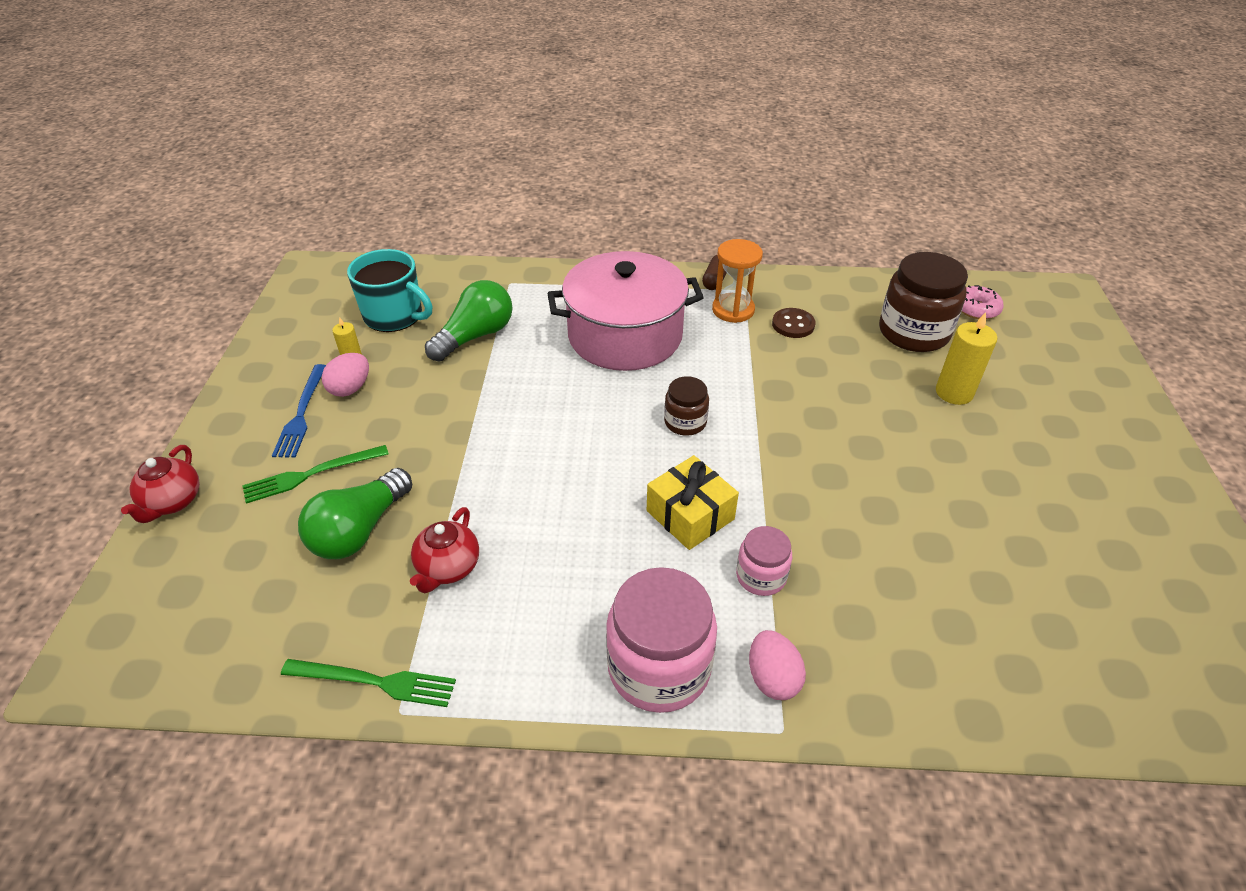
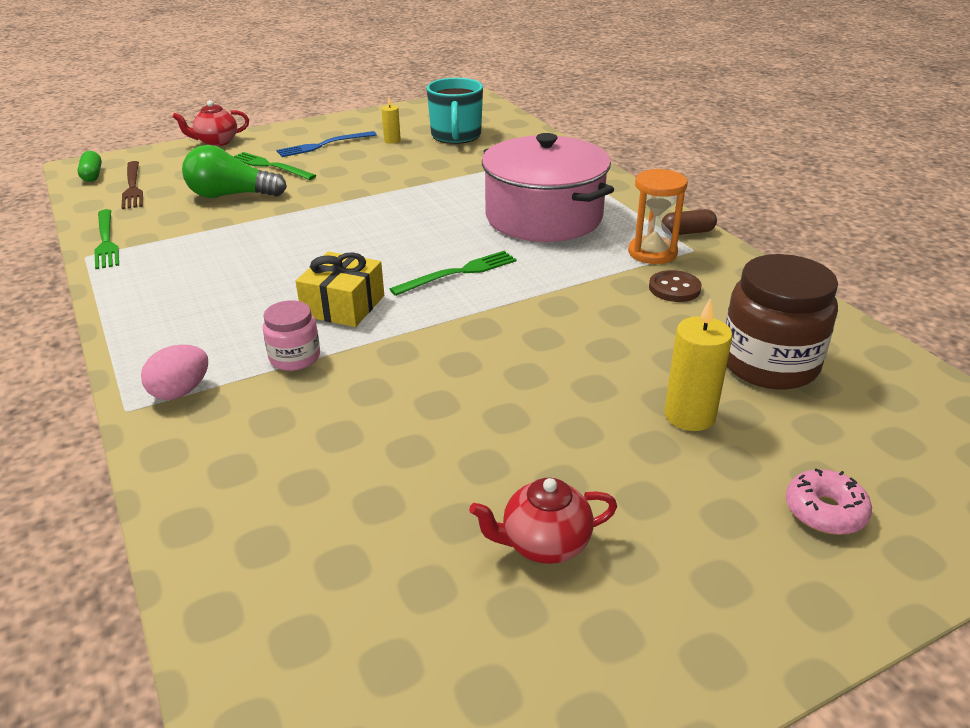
camera: 60 degrees right, 10 degrees down
(132, 660) = (92, 175): none -> green capsule
(227, 621) = (132, 187): none -> brown fork
(350, 388) = (363, 149): pink egg -> none
(448, 568) = (216, 232): red teapot -> red teapot (544, 544)
(475, 336) = (468, 166): green light bulb -> none
(659, 667) = (166, 336): pink jar -> none
(685, 422) = (459, 273): brown jar -> green fork
(976, 309) = (892, 401): pink donut -> pink donut (825, 511)

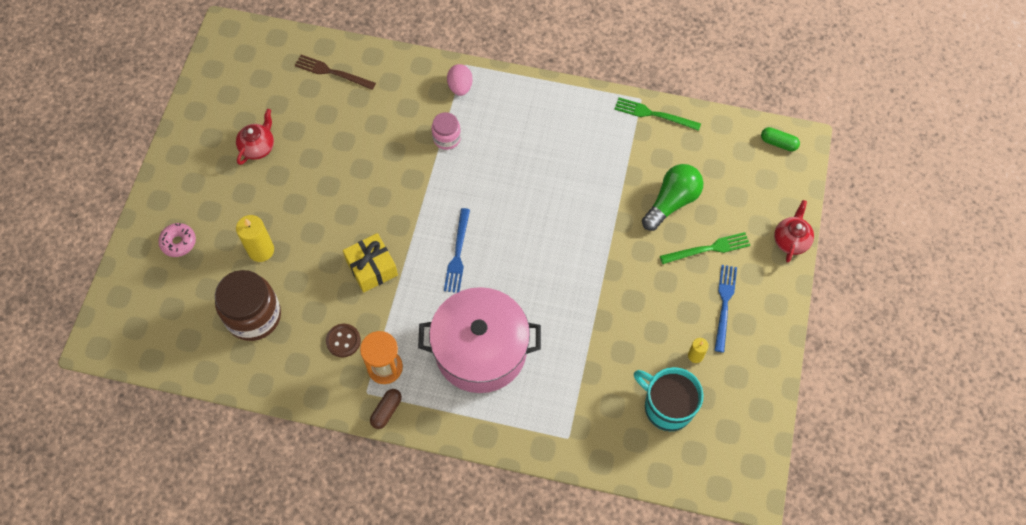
camera: 130 degrees right, 30 degrees up
(132, 187) = (735, 157): brown fork -> brown fork (332, 72)
(343, 306) = (474, 182): yellow gift -> yellow gift (371, 268)
(459, 273) = (457, 253): green fork -> blue fork

